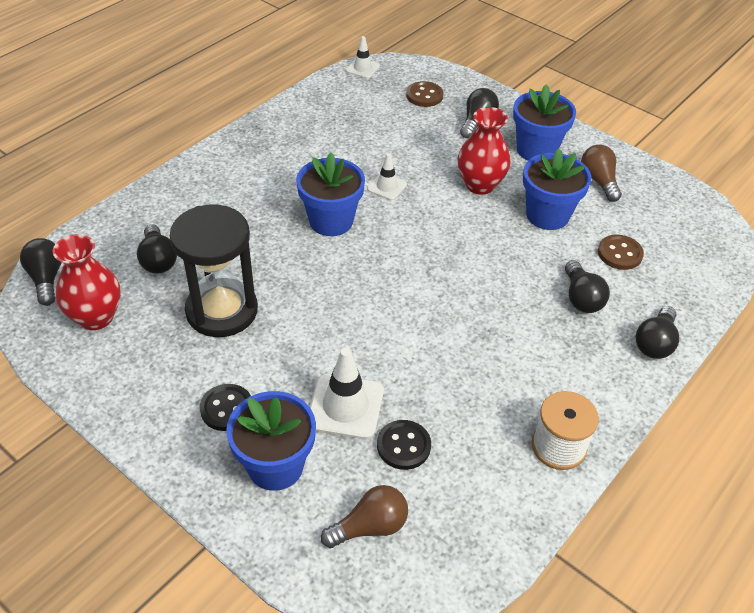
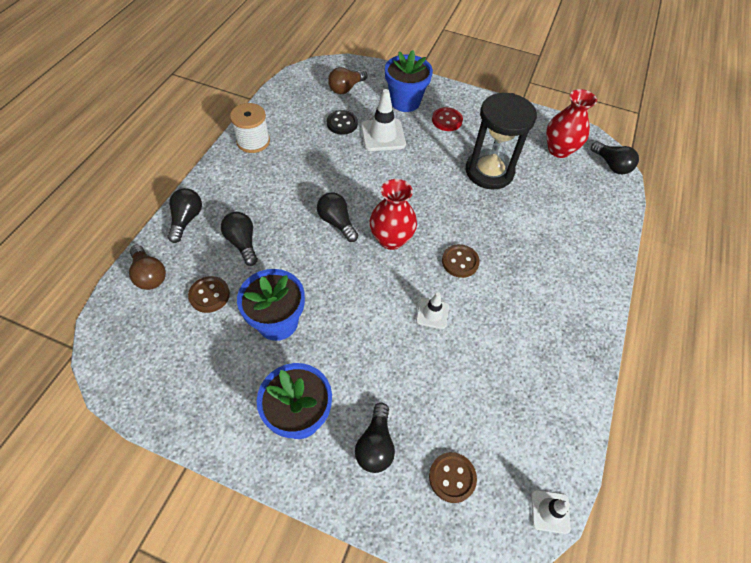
camera: 160 degrees right, 10 degrees up
(158, 260) = (557, 195): black light bulb -> black light bulb (337, 222)
(227, 409) = (447, 120): black button -> red button
(331, 221) = (460, 262): blue flower pot -> brown button
(480, 185) = (348, 342): red vase -> red vase (391, 239)
(599, 181) = (228, 386): brown light bulb -> brown light bulb (149, 275)

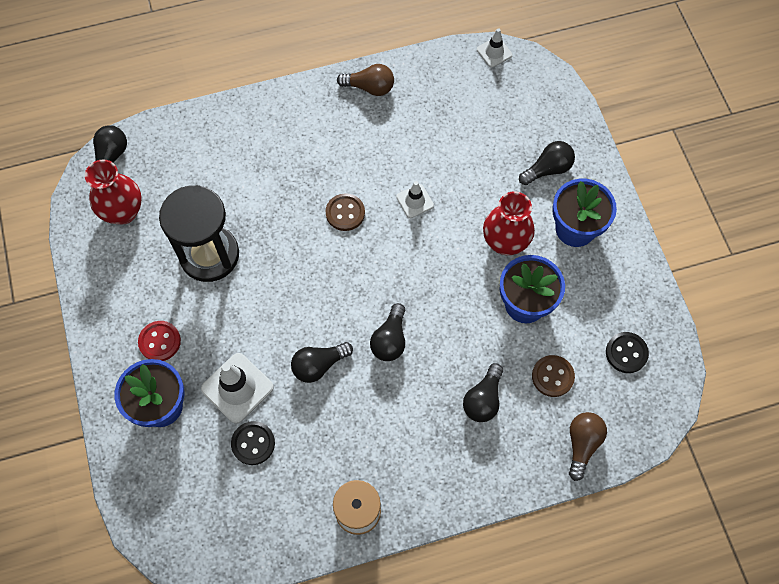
camera: 125 degrees left, 10 degrees up
(167, 360) = (626, 353): none -> black button
(186, 220) = (505, 474): black light bulb -> black light bulb (319, 365)
(346, 88) = (188, 488): brown light bulb -> brown light bulb (370, 87)
(391, 239) = (368, 281): red vase -> red vase (505, 242)
(452, 477) = (525, 113): brown button -> none

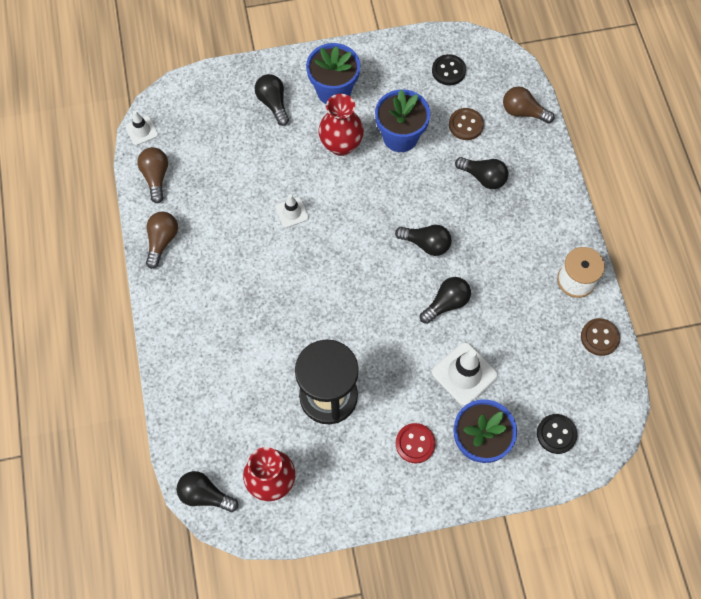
camera: 85 degrees left, 0 degrees up
(253, 443) = (516, 362): black button -> black button (556, 434)
(319, 365) = (446, 303): black light bulb -> black light bulb turned 105 degrees counterclockwise
(345, 213) = (297, 272): brown button -> brown button (599, 337)
(441, 72) = (156, 177): none -> brown light bulb

